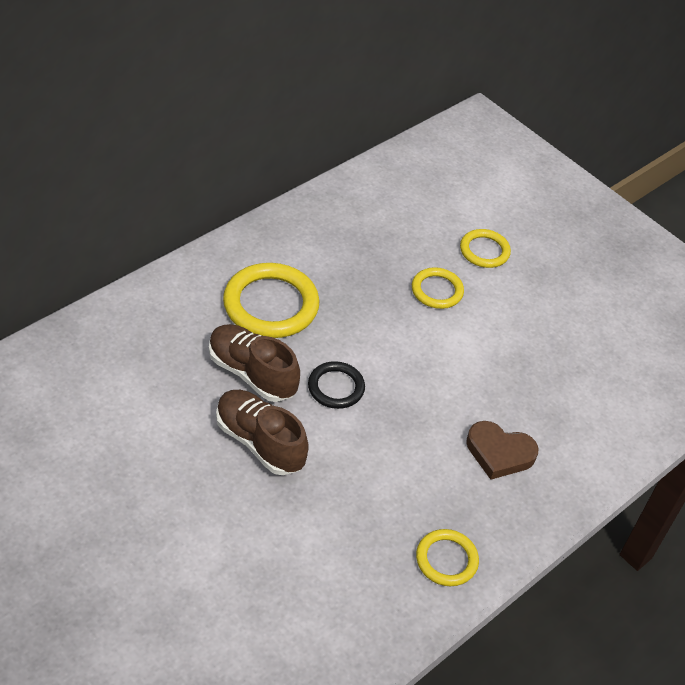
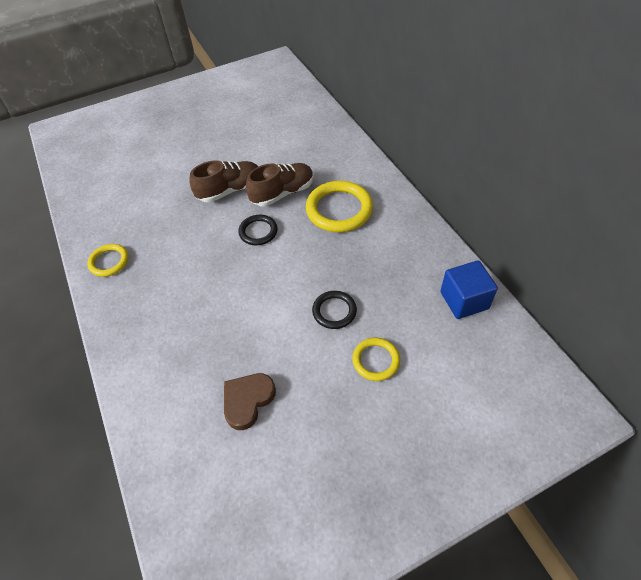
camera: 115 degrees right, 5 degrees up
(383, 187) = (464, 300): none -> blue cube
(437, 290) = (334, 311): yellow ring -> black ring
(499, 453) = (169, 312): brown heart -> brown heart (248, 401)

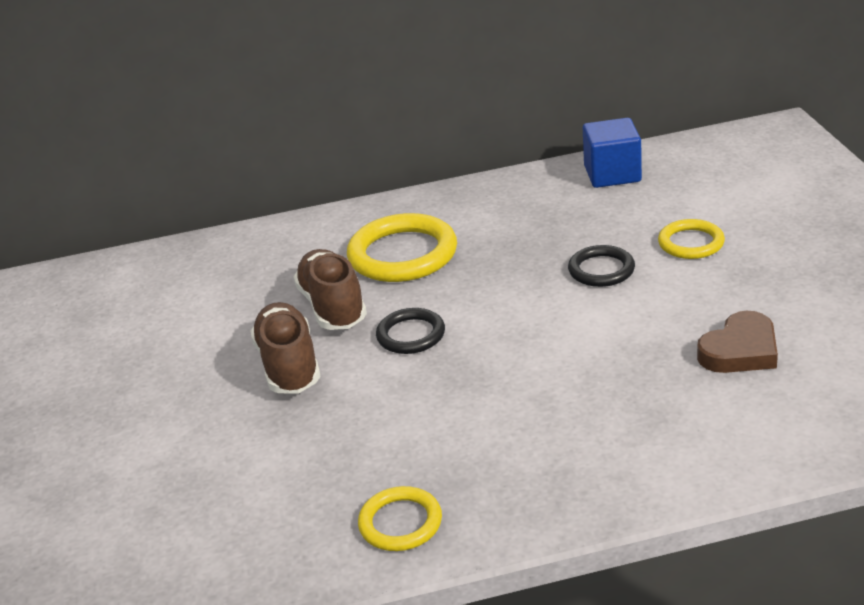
camera: 75 degrees left, 20 degrees down
(248, 401) = (740, 350): brown heart -> brown heart turned 90 degrees counterclockwise

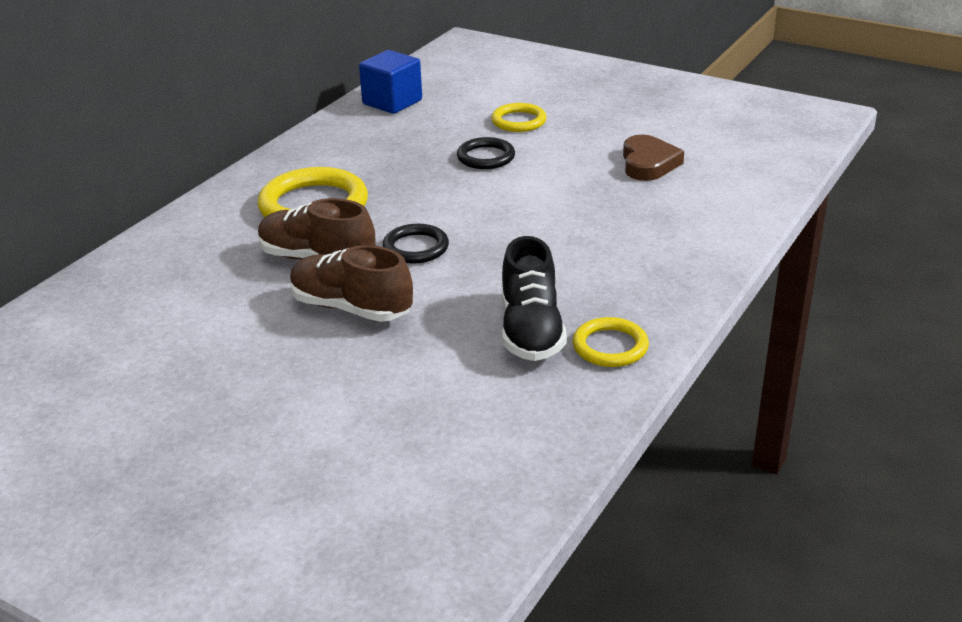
camera: 50 degrees left, 0 degrees up
(369, 467) = (531, 331): none -> black shoe

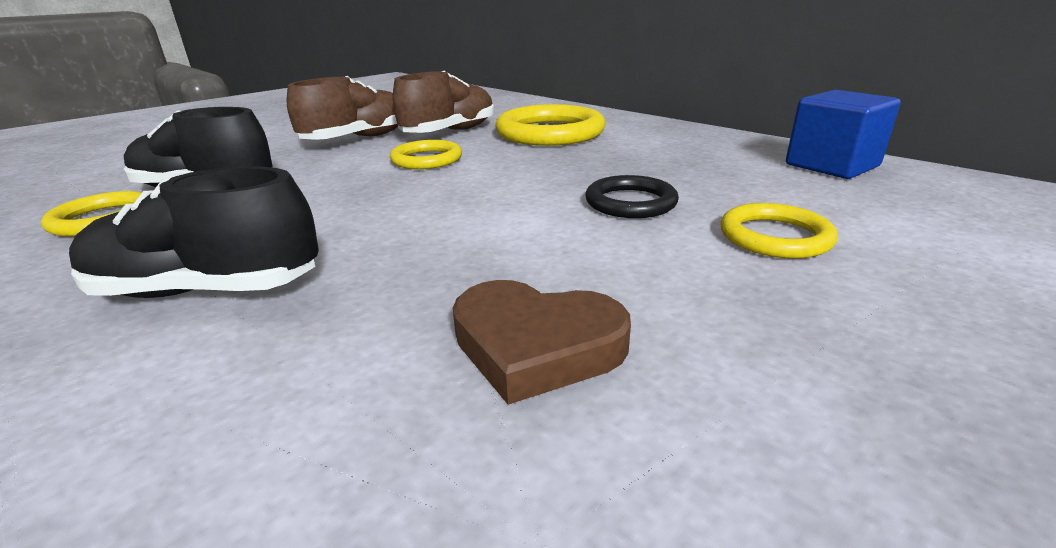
camera: 105 degrees right, 5 degrees down
(416, 248) = (426, 159): black ring -> yellow ring
(663, 251) = (208, 290): none -> black shoe

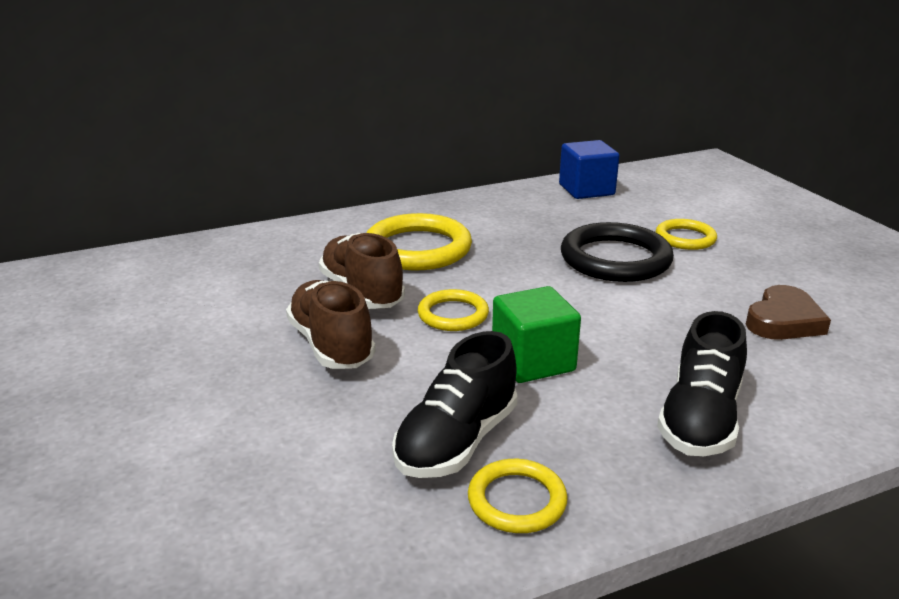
camera: 70 degrees left, 0 degrees up
(344, 196) = (533, 361): none -> green cube
(630, 202) = (615, 259): black ring -> black ring, size x1.76

